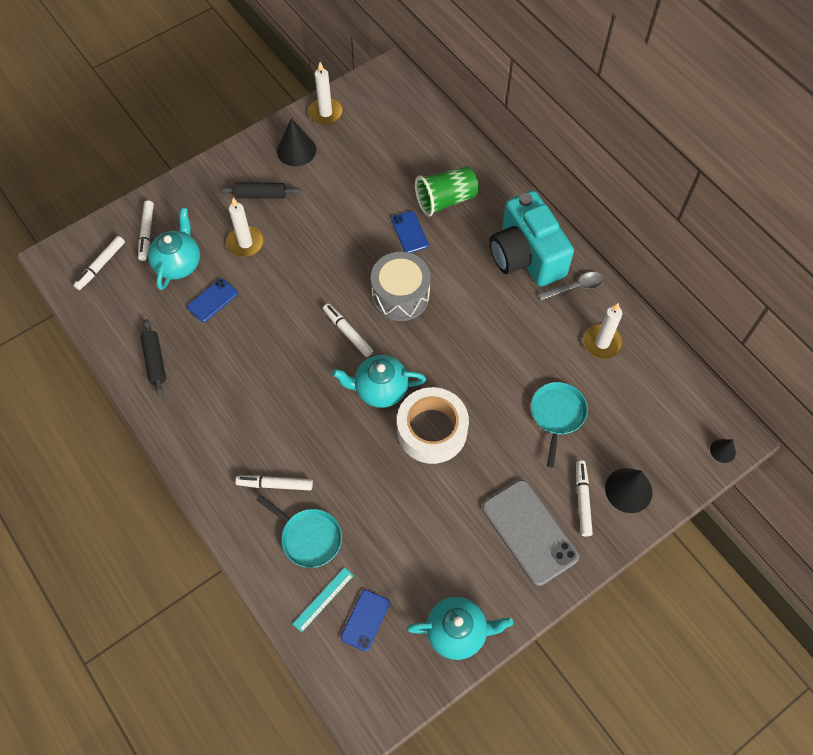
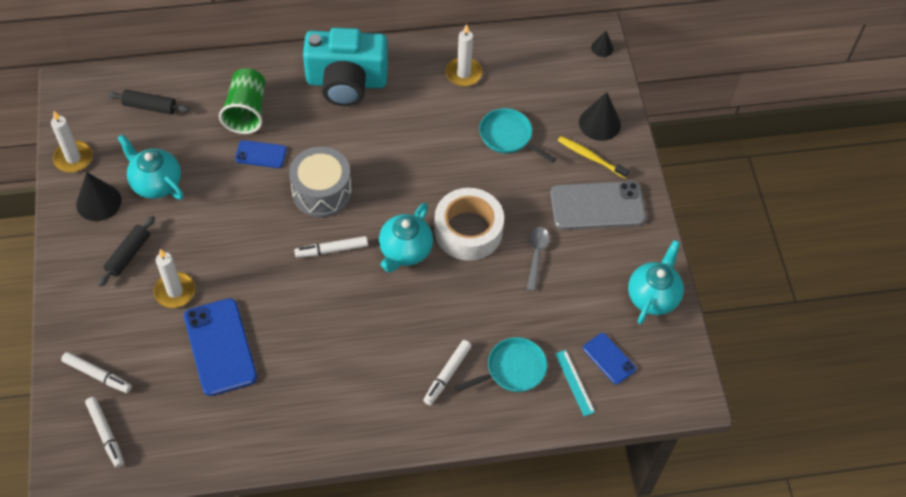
camera: 65 degrees left, 5 degrees down
(155, 361) = (254, 425): black rolling pin -> black rolling pin (150, 107)
(178, 263) = (156, 360): turquoise teapot -> turquoise teapot (156, 183)
(212, 300) = (220, 347): blue phone -> blue phone, size x1.87
(575, 287) = (400, 64): grey spoon -> grey spoon (536, 255)
(582, 500) = (590, 157): white marker -> yellow toothbrush

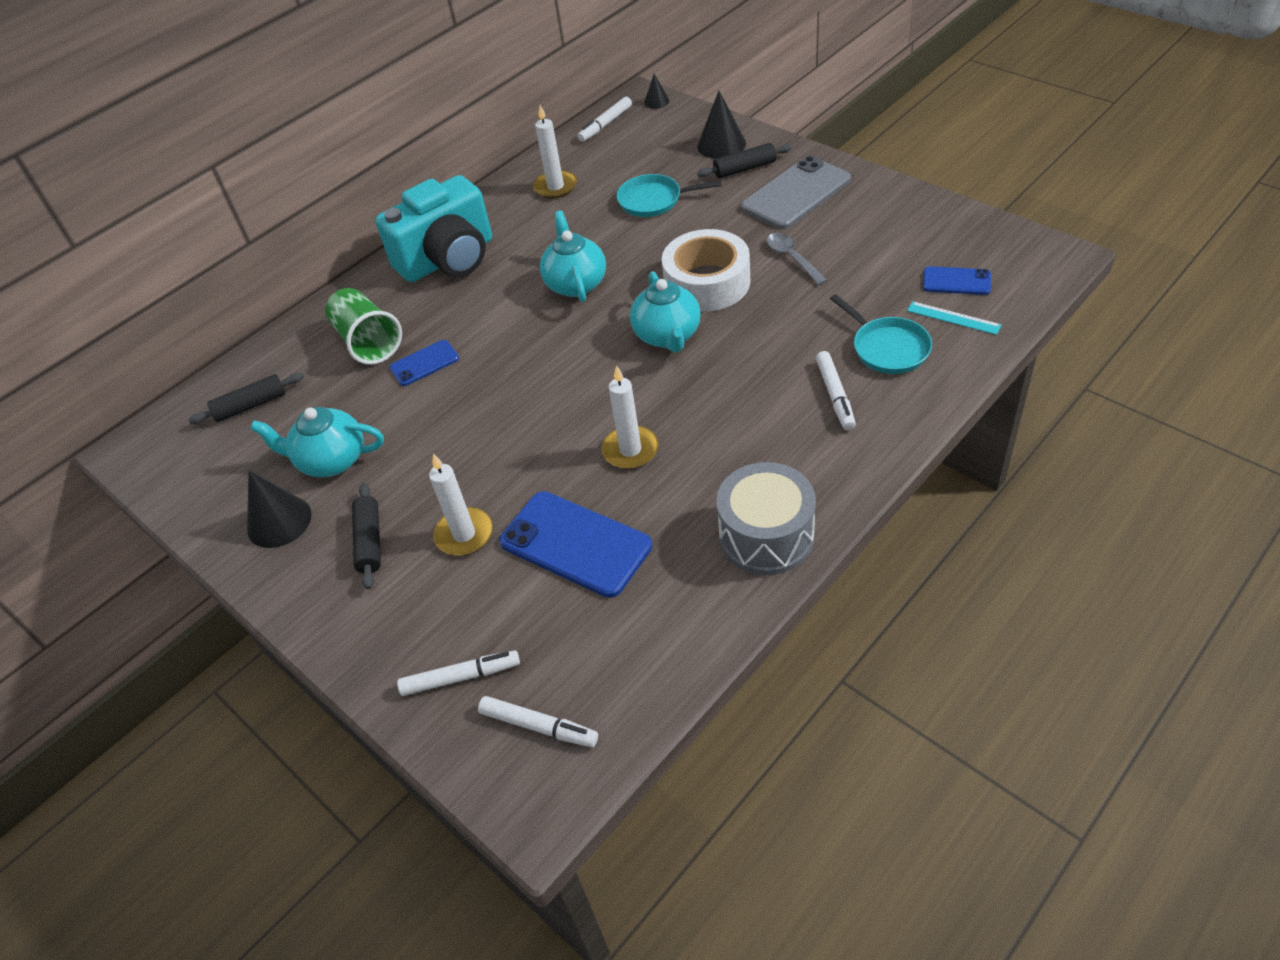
camera: 30 degrees left, 10 degrees down
(73, 158) = (203, 505): white candle -> white candle (630, 450)
(322, 192) = (526, 349): grey drum -> grey drum (766, 536)
(331, 250) = (593, 384): white marker -> white marker (605, 124)
(513, 369) = (887, 348): turquoise pan -> turquoise pan turned 120 degrees clockwise
(590, 157) = (745, 169): yellow toothbrush -> black rolling pin
(653, 296) = (928, 218): turquoise teapot -> turquoise teapot (576, 283)

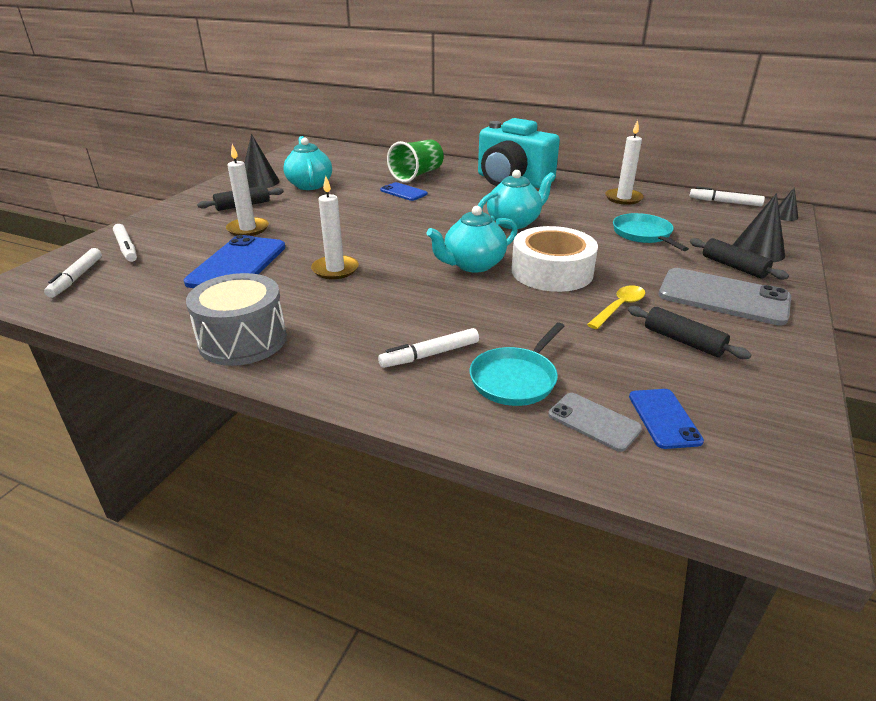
camera: 65 degrees right, 15 degrees down
(251, 406) = (350, 160): black rolling pin -> black rolling pin (683, 341)
(792, 258) = (619, 307): grey spoon -> yellow spoon
(953, 318) = (594, 422): turquoise ruler -> grey phone

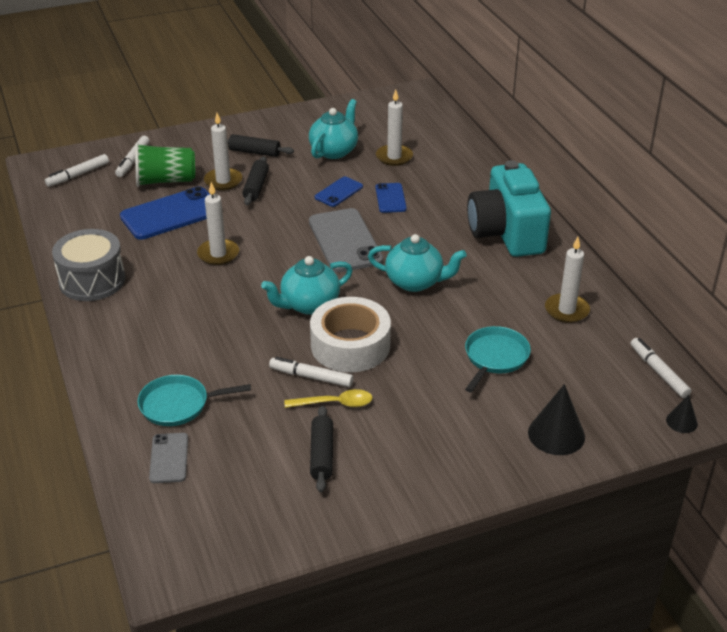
camera: 45 degrees right, 5 degrees up
(259, 182) = (303, 128): black cone -> none
(361, 174) = (394, 157): none -> white candle
(417, 175) = (437, 182): green cup -> green cup (165, 181)
(430, 355) = (164, 357): white marker -> white marker (311, 377)
(473, 265) = (309, 305): turquoise teapot -> turquoise teapot turned 45 degrees counterclockwise
(664, 418) = (206, 485): blue phone -> blue phone (339, 192)
(723, 297) = (426, 448): grey phone -> grey phone (345, 241)
(733, 266) = (498, 432): black rolling pin -> black rolling pin (256, 187)

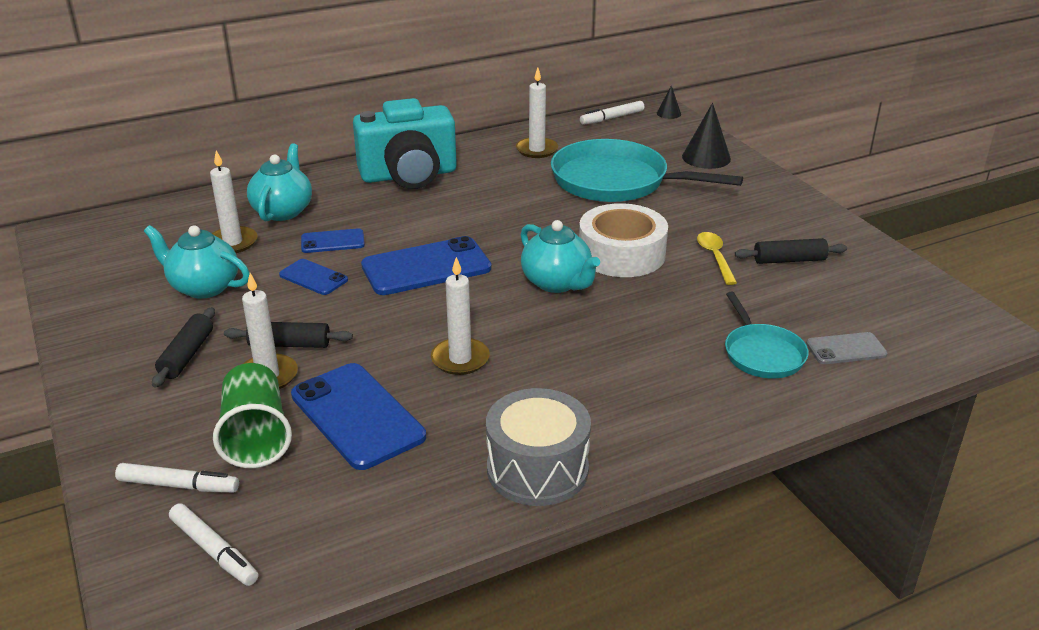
camera: 95 degrees left, 5 degrees down
(311, 377) = (680, 273): white marker -> none
(345, 241) = (426, 267): grey phone -> blue phone
(415, 282) = (503, 222): turquoise teapot -> turquoise teapot (283, 211)
(495, 357) = (616, 181): turquoise pan -> turquoise pan, size x1.85

